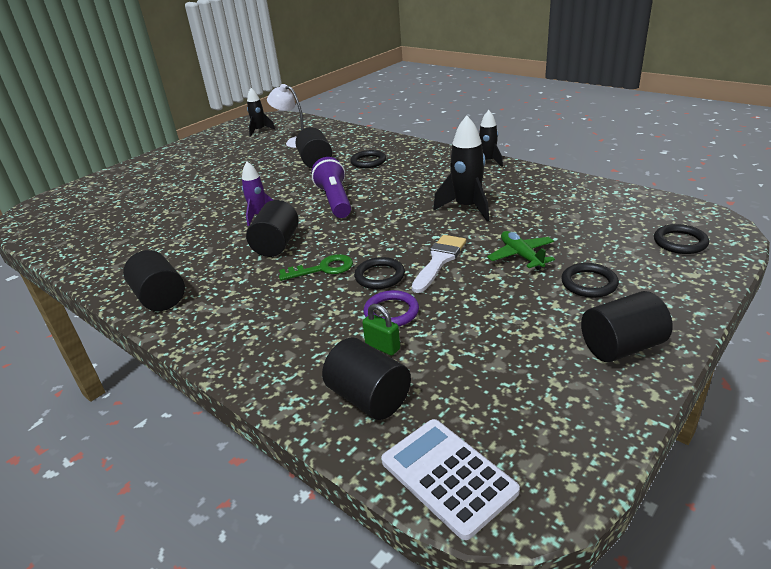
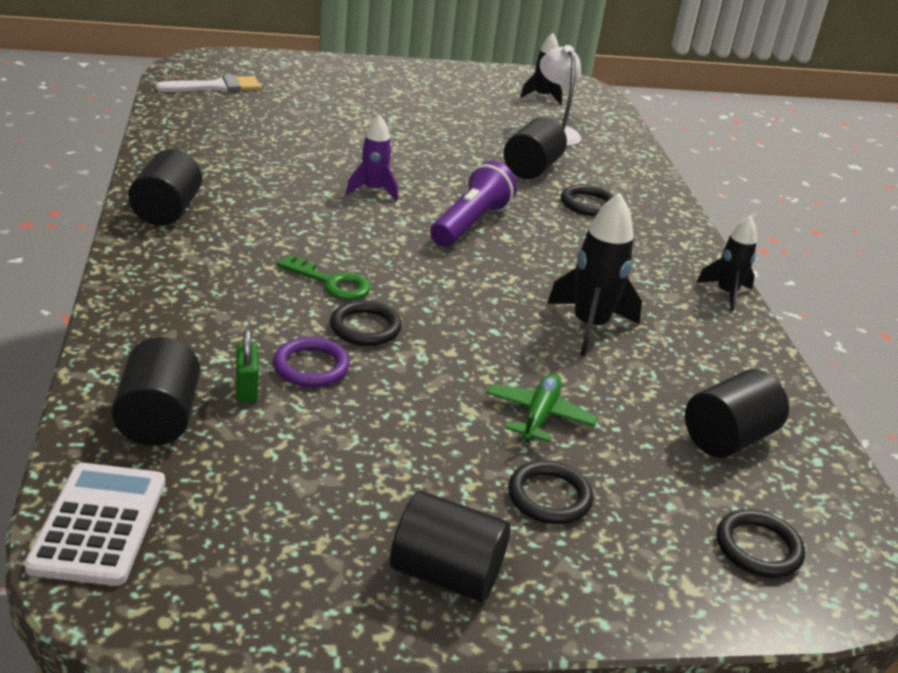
camera: 35 degrees right, 0 degrees up
(276, 245) = (335, 230): black cylinder -> black cylinder (727, 438)
(439, 260) = (448, 356): white brush -> white brush (216, 87)

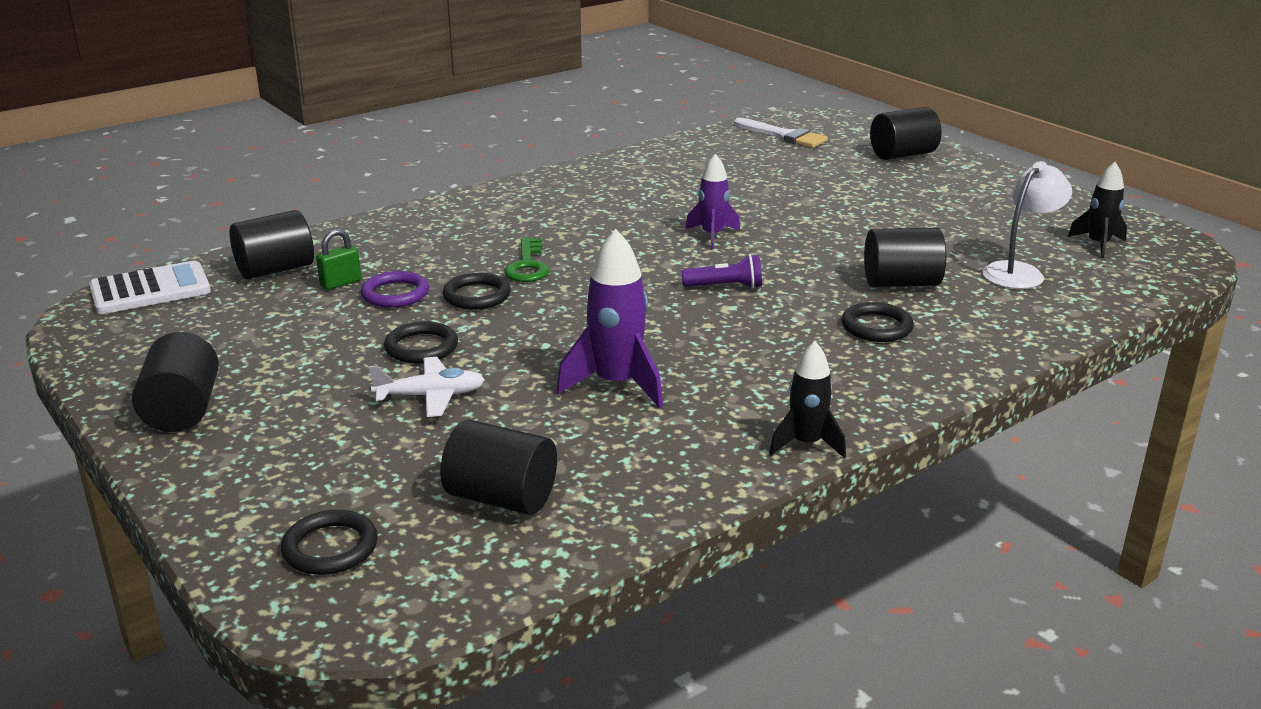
camera: 65 degrees right, 5 degrees down
(167, 211) = (546, 187): black cylinder -> black cylinder (903, 155)
(470, 223) = (725, 287): purple flashlight -> purple flashlight, size x0.59
(539, 416) = (431, 396): green plane -> white plane
(549, 497) = (315, 428): black ring -> black ring (421, 347)
(589, 326) = (616, 384): black rocket -> purple rocket

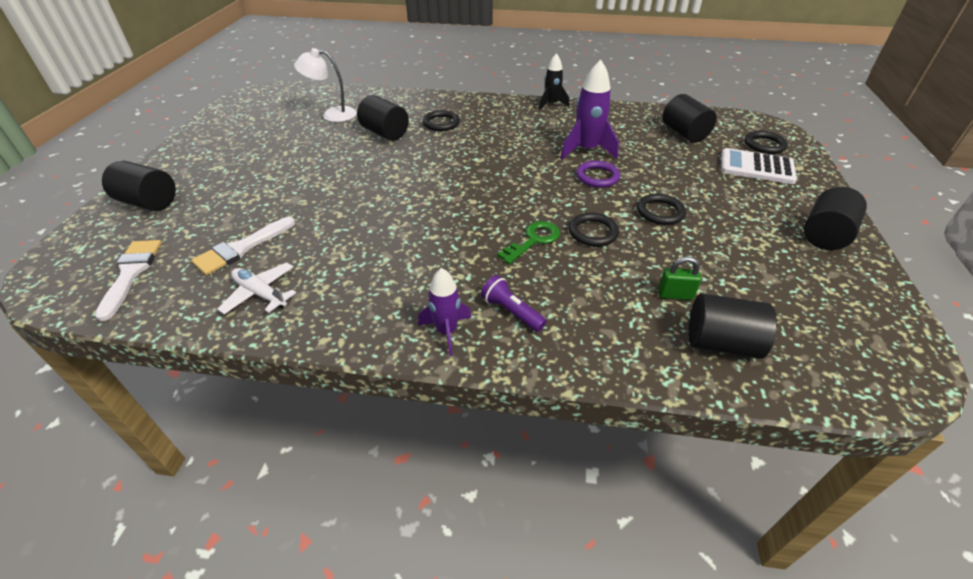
camera: 135 degrees left, 15 degrees up
(150, 290) = (848, 379): white calculator -> white calculator (756, 167)
(395, 294) = (643, 262): purple ring -> purple ring (597, 177)
(431, 396) = (678, 183): white plane -> white plane (260, 294)
(712, 236) = (396, 203): purple rocket -> purple rocket (446, 331)
(725, 287) = (457, 169): purple flashlight -> purple flashlight (511, 312)
(753, 168) = (241, 248): none -> white brush
(1098, 245) = (271, 109): black rocket -> none

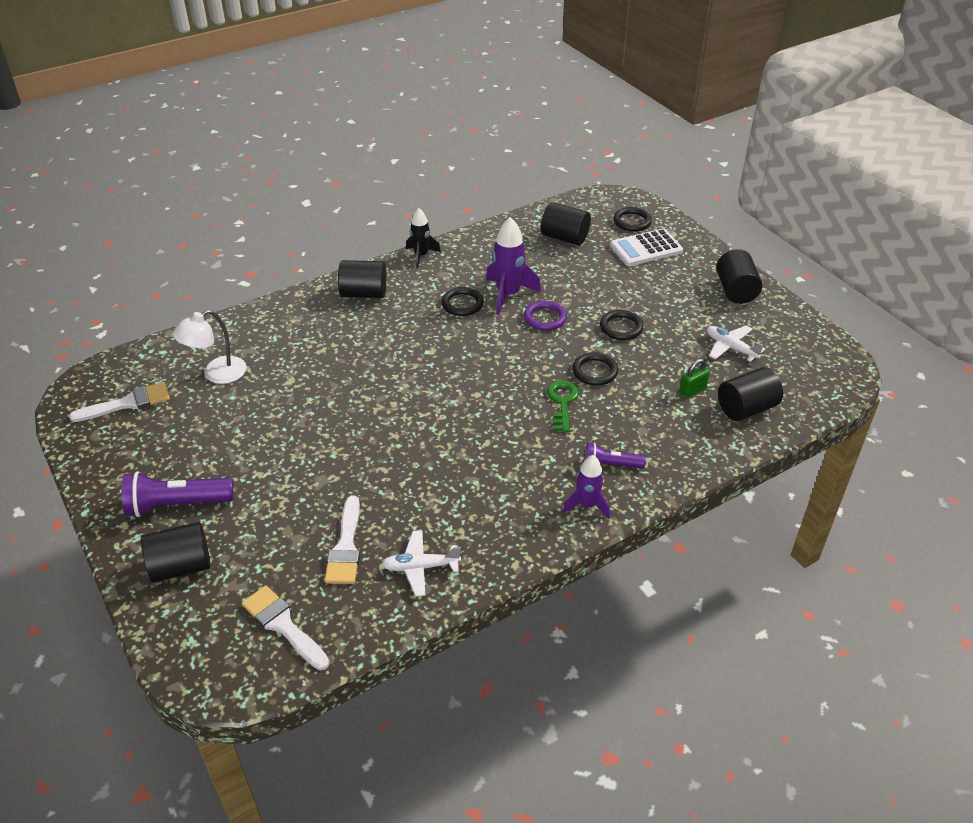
camera: 40 degrees left, 0 degrees up
(203, 169) = (176, 505): none -> purple flashlight
(268, 108) = (128, 403): none -> white brush
(385, 133) = (305, 368): black cylinder -> black cylinder (364, 293)
(441, 123) = (345, 328): black ring -> black ring (462, 304)
(764, 280) = (730, 348): none -> white plane

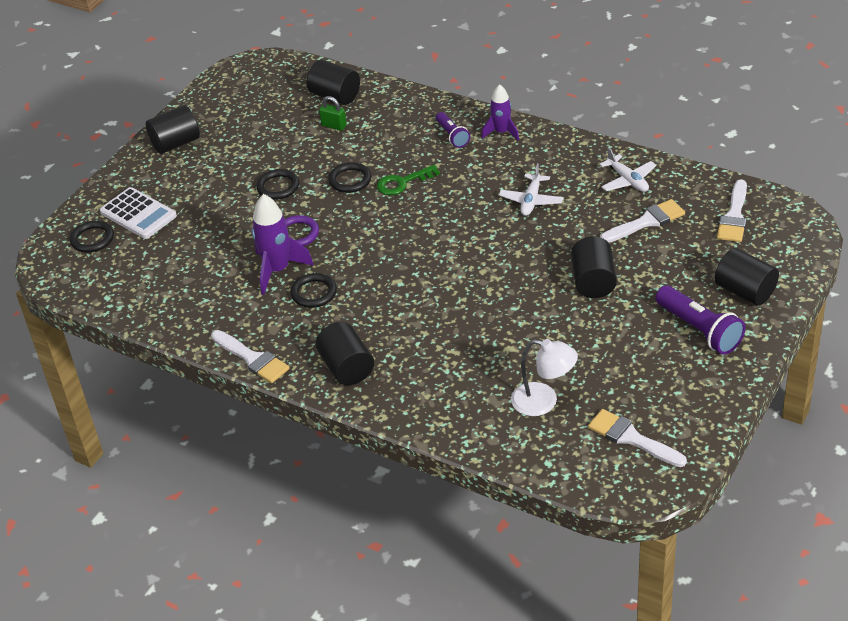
camera: 115 degrees left, 0 degrees up
(421, 256) = (252, 359): black rocket -> white brush
(564, 238) = (152, 272): black cylinder -> black cylinder (593, 282)
(730, 348) = (263, 123): white plane -> white plane (531, 200)

